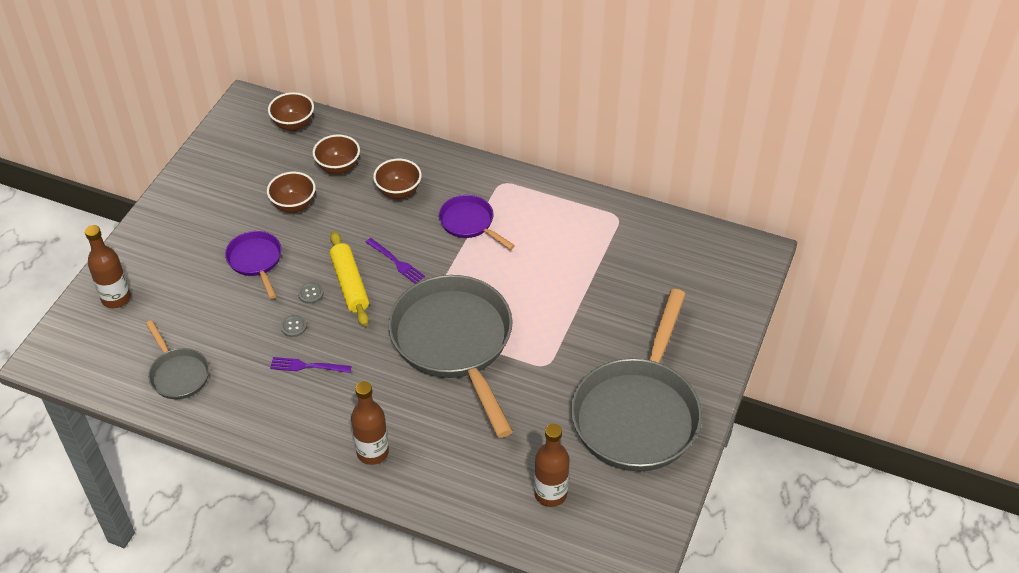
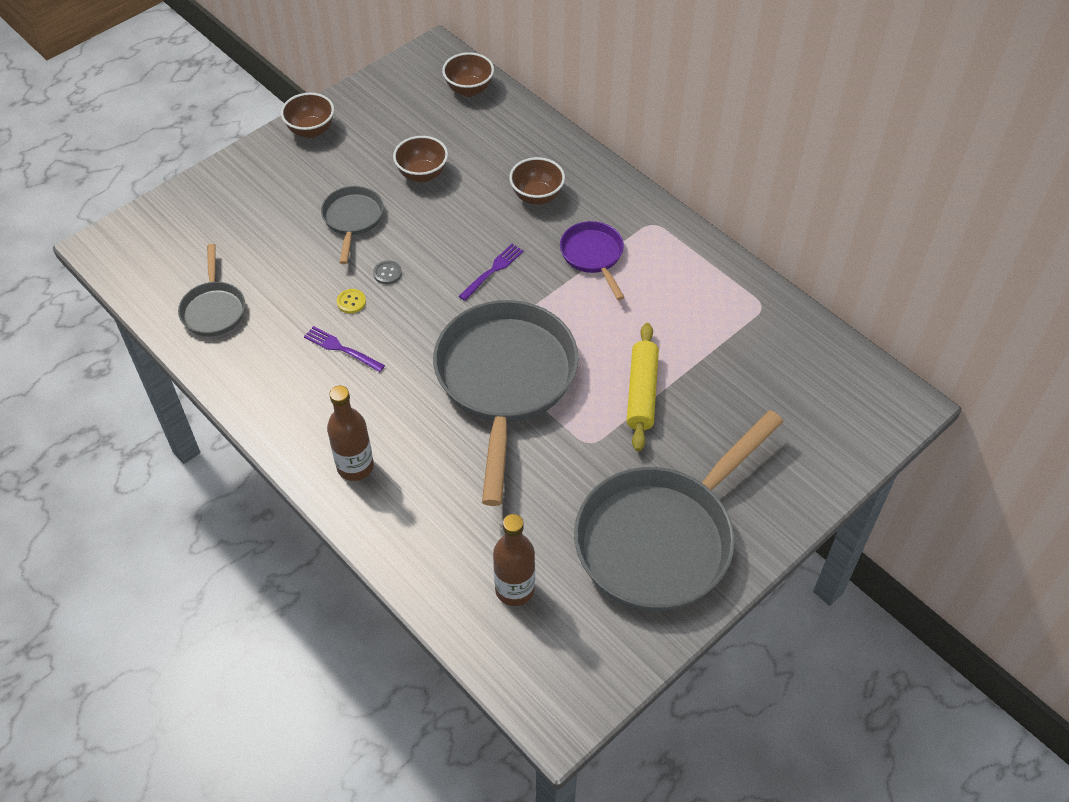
camera: 25 degrees right, 5 degrees up
(116, 298) = (200, 210): brown bottle -> none
(256, 261) = (352, 219): purple pan -> grey pan
(293, 327) = (351, 302): grey button -> yellow button
(338, 167) = (489, 150): brown bowl -> brown bowl (311, 130)
(350, 284) = (432, 277): yellow rolling pin -> yellow rolling pin (642, 392)
(396, 262) = (492, 271): purple fork -> purple fork turned 120 degrees counterclockwise

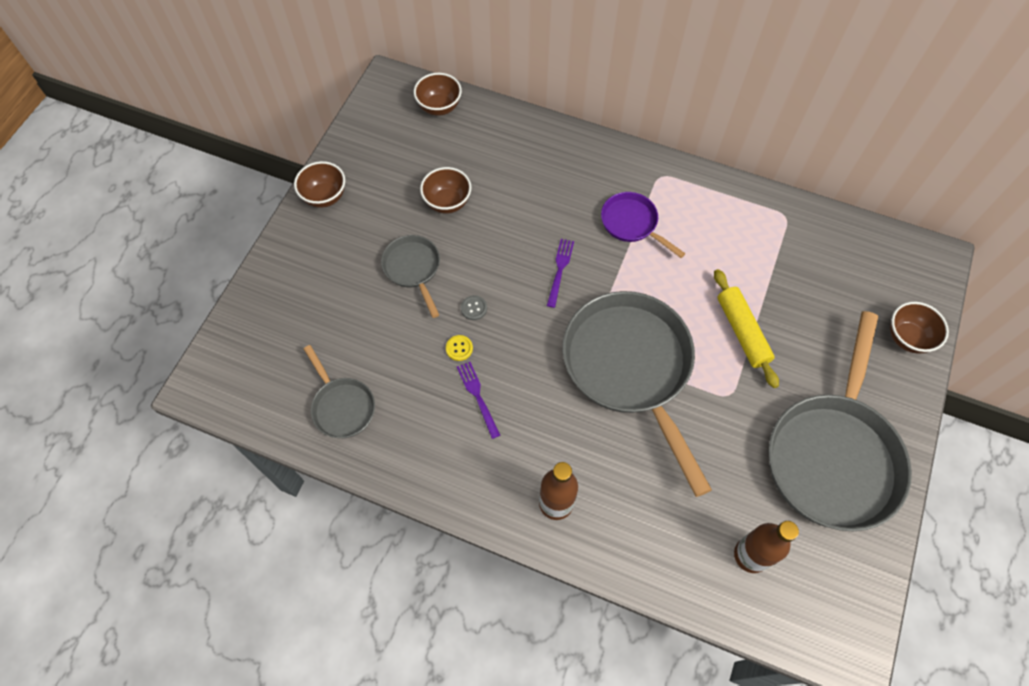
camera: 25 degrees left, 10 degrees up
(341, 349) = (478, 397): purple fork -> purple fork turned 60 degrees clockwise
(537, 196) = (555, 187): brown bowl -> brown bowl (907, 338)

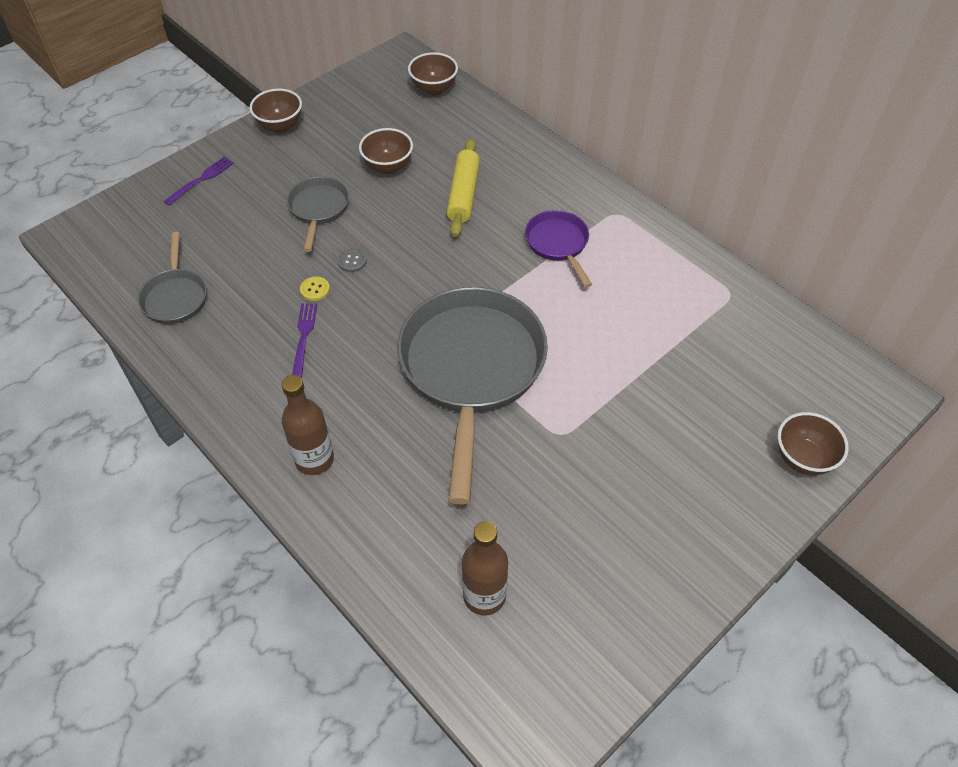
camera: 25 degrees right, 10 degrees down
(560, 270) = (457, 259): purple fork -> purple fork (201, 180)
(742, 331) = (613, 381): yellow rolling pin -> yellow rolling pin (463, 194)
(833, 455) = (640, 539): grey pan -> none

